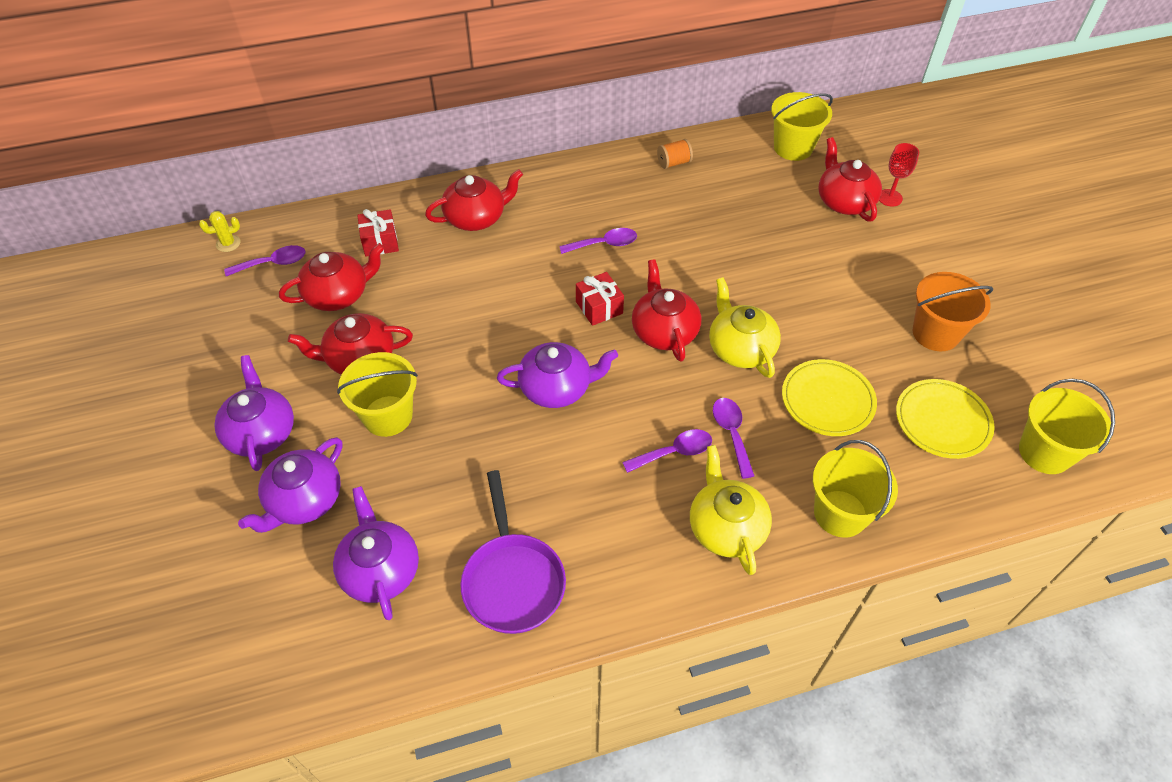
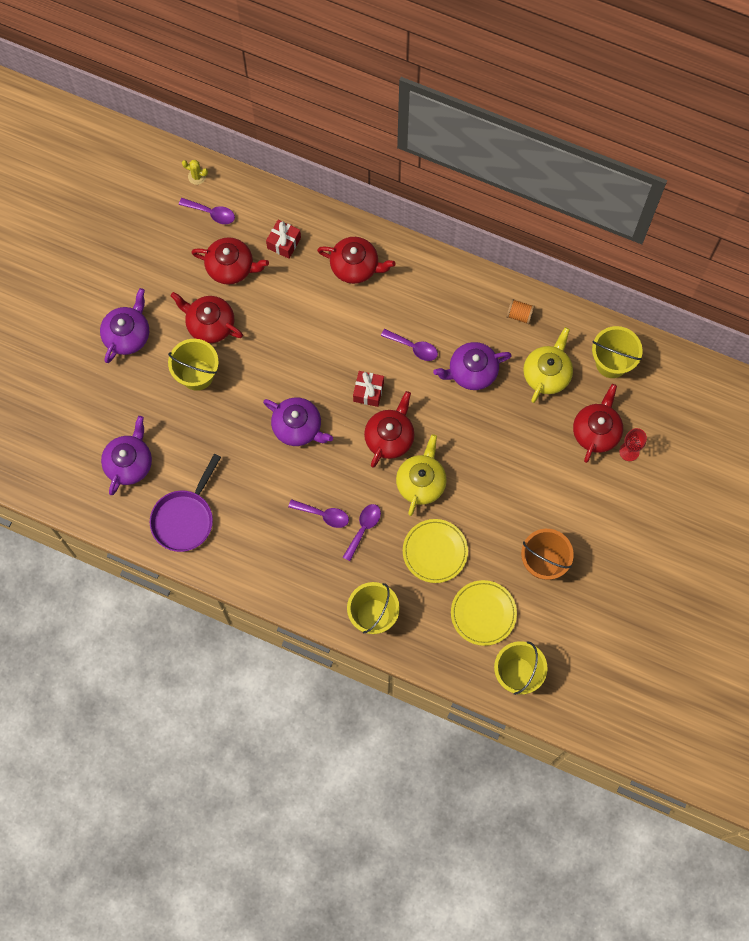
camera: 40 degrees right, 20 degrees up
(304, 500) = (121, 394): purple teapot -> purple teapot (471, 371)
(726, 527) = (309, 575): yellow teapot -> yellow teapot (547, 373)

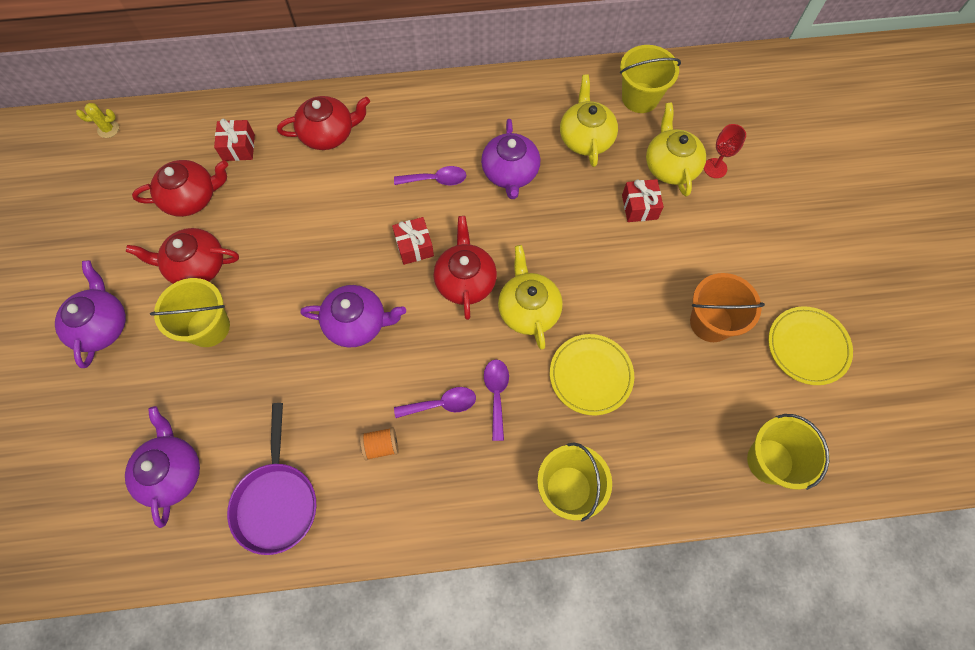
camera: 30 degrees left, 5 degrees down
(211, 213) = (142, 156): purple spoon -> none
(471, 371) = (510, 173): purple teapot -> purple teapot turned 45 degrees counterclockwise
(483, 613) = (687, 414): yellow plate -> yellow plate (807, 347)
(519, 315) = (523, 99): orange spool -> orange spool (381, 446)
(550, 450) = (639, 207): none -> red gift
(596, 431) = (670, 166): red teapot -> yellow teapot

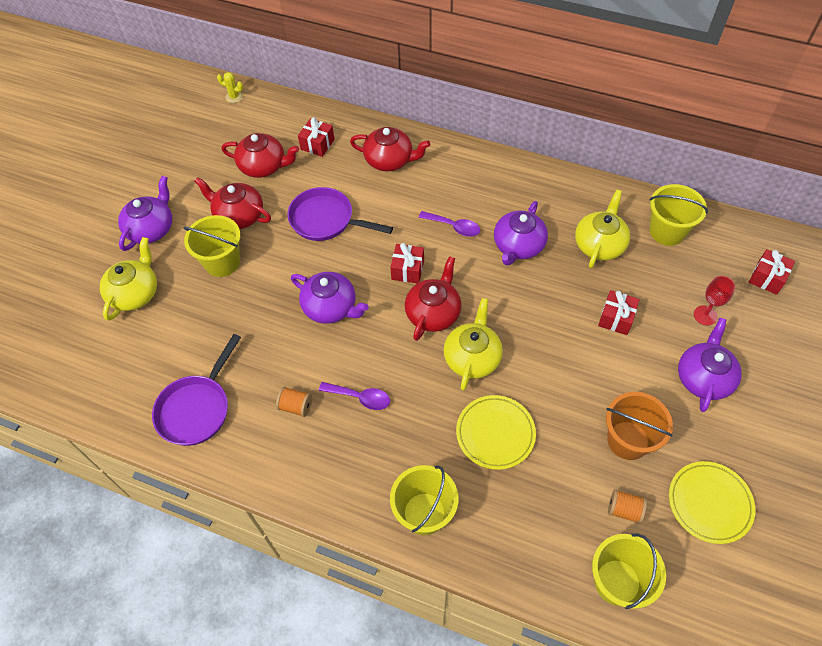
camera: 30 degrees right, 10 degrees down
(172, 472) = (138, 352): purple teapot -> purple teapot (703, 377)
(297, 229) = (326, 220): none -> purple pan
(496, 394) = (408, 411): purple spoon -> none
(670, 166) = (664, 297): yellow teapot -> yellow teapot (135, 293)
(741, 390) = (624, 510): none -> orange spool
(749, 107) = (767, 278): none -> red gift

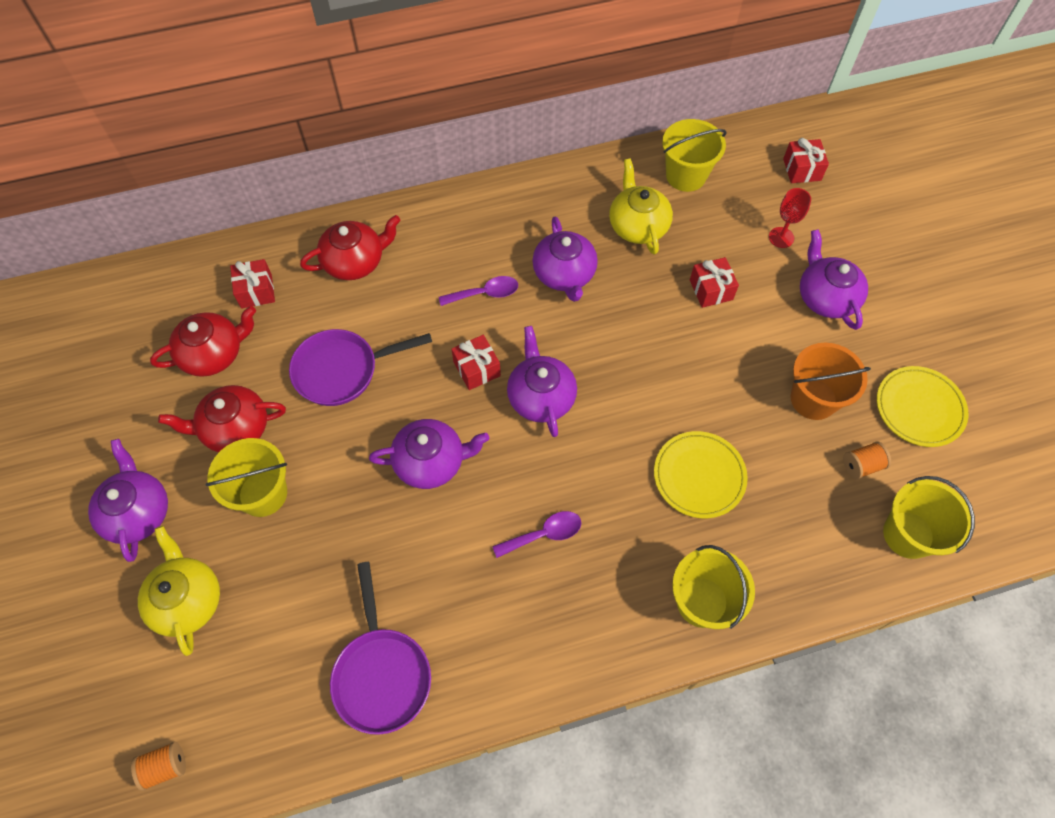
camera: 40 degrees left, 5 degrees up
(234, 97) = (101, 293): yellow cactus -> none
(296, 406) = (487, 591): orange spool -> orange spool (165, 767)
(433, 313) = (541, 396): red teapot -> purple teapot
(472, 357) = (616, 416): yellow teapot -> none

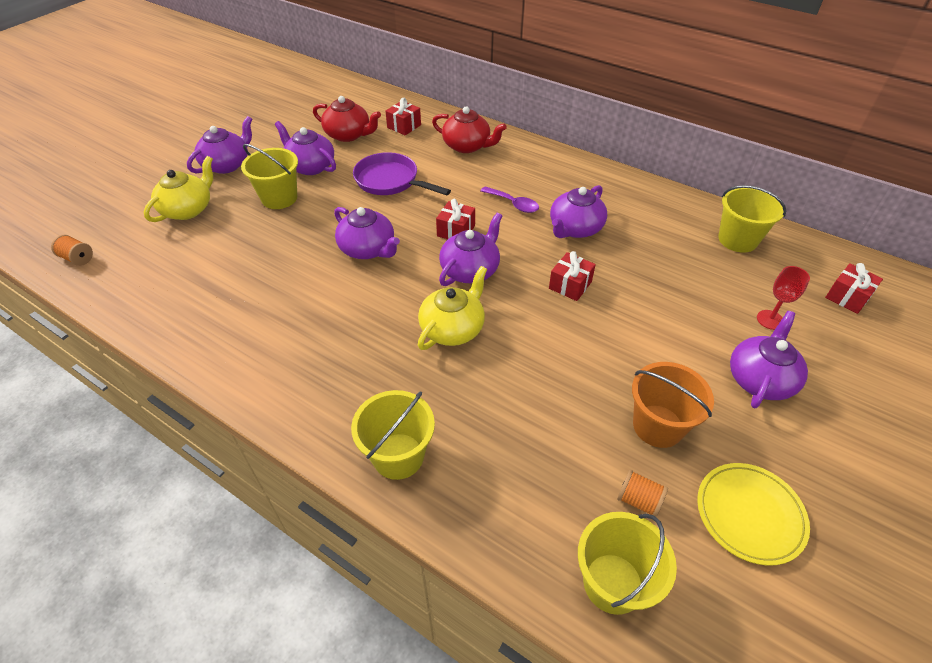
camera: 50 degrees right, 15 degrees down
(235, 428) = (310, 166): red teapot -> purple teapot
(382, 674) = (199, 311): purple pan -> none
(544, 534) = (368, 331): purple spoon -> none
(637, 225) = (662, 240): yellow teapot -> yellow teapot (453, 328)
(699, 476) = (504, 390): yellow plate -> none
(711, 290) = (667, 306): red gift -> red gift (570, 285)

